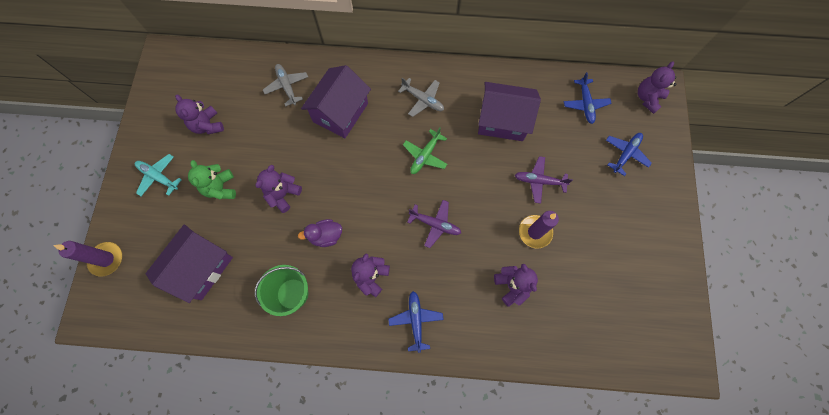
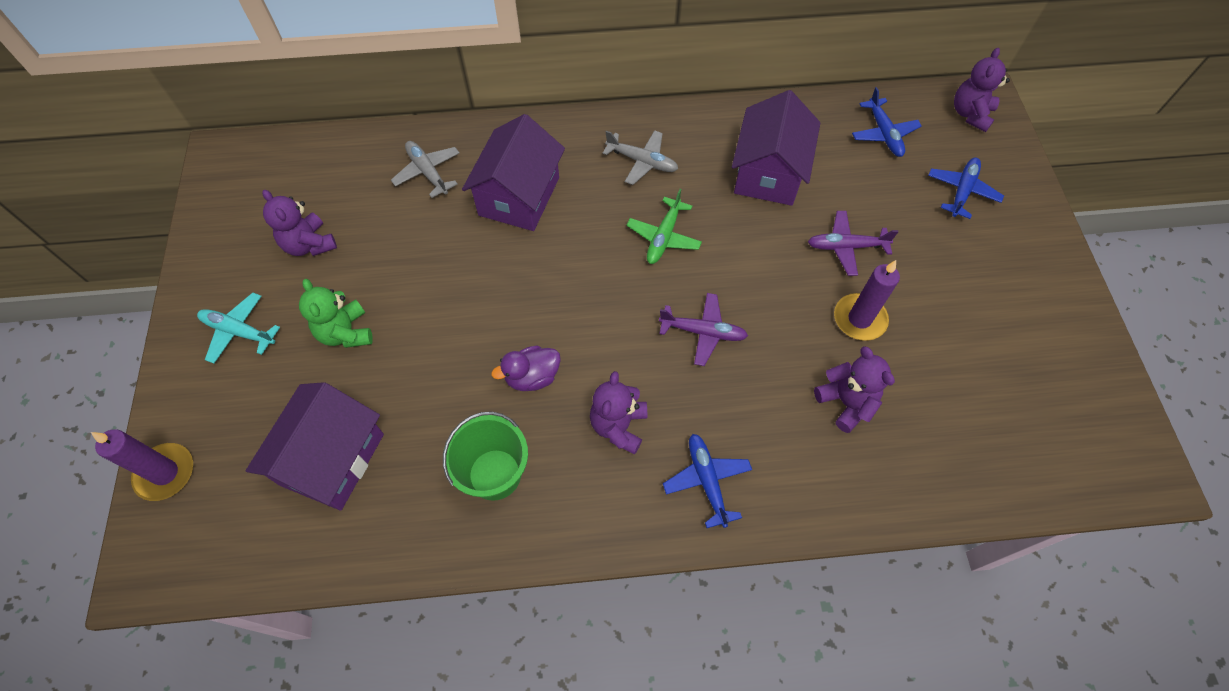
camera: 10 degrees left, 10 degrees down
(283, 194) = (450, 326): purple teddy bear -> none
(502, 121) = (768, 173): purple house -> purple house turned 75 degrees counterclockwise

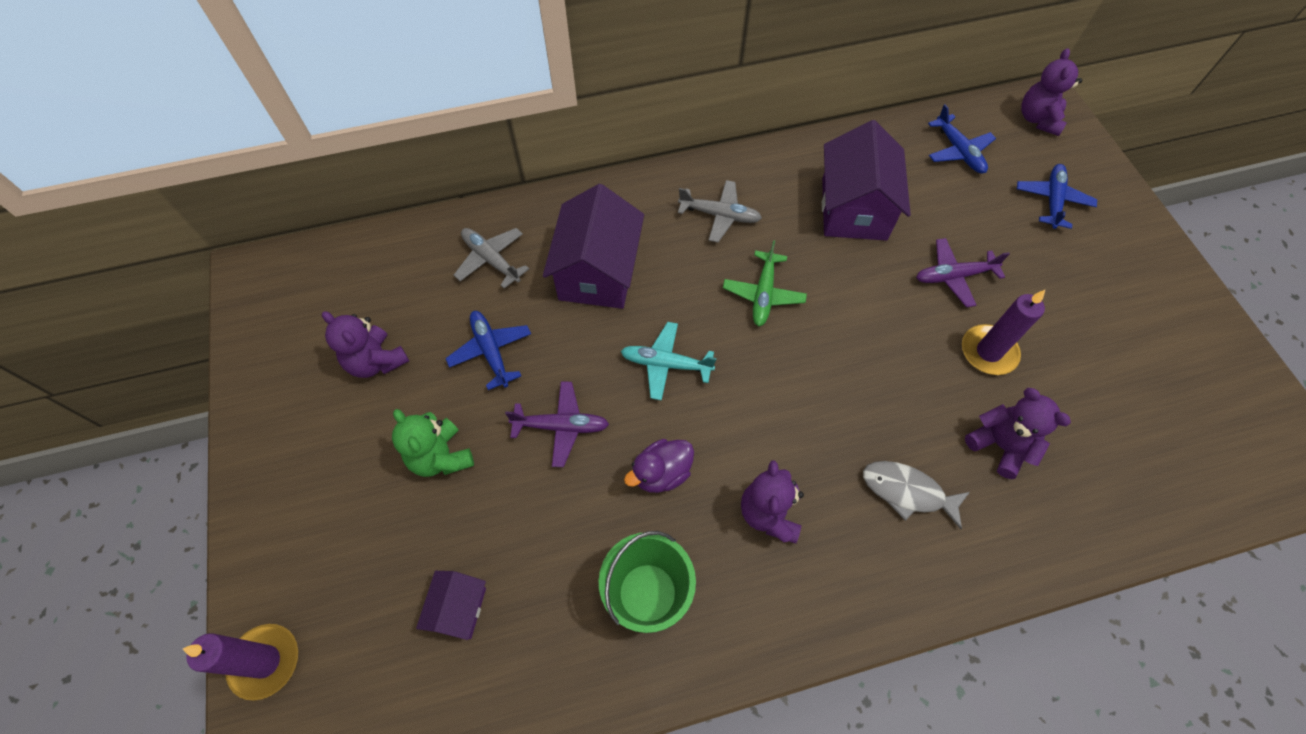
camera: 10 degrees left, 0 degrees up
(239, 331) = (317, 476): turquoise plane -> turquoise plane (666, 364)
(332, 459) = (458, 609): purple house -> purple house, size x0.51
(703, 332) = (831, 392): purple plane -> purple plane (561, 426)
(707, 481) = (879, 559): blue plane -> blue plane (491, 351)
(748, 428) = (907, 492): none -> grey fish

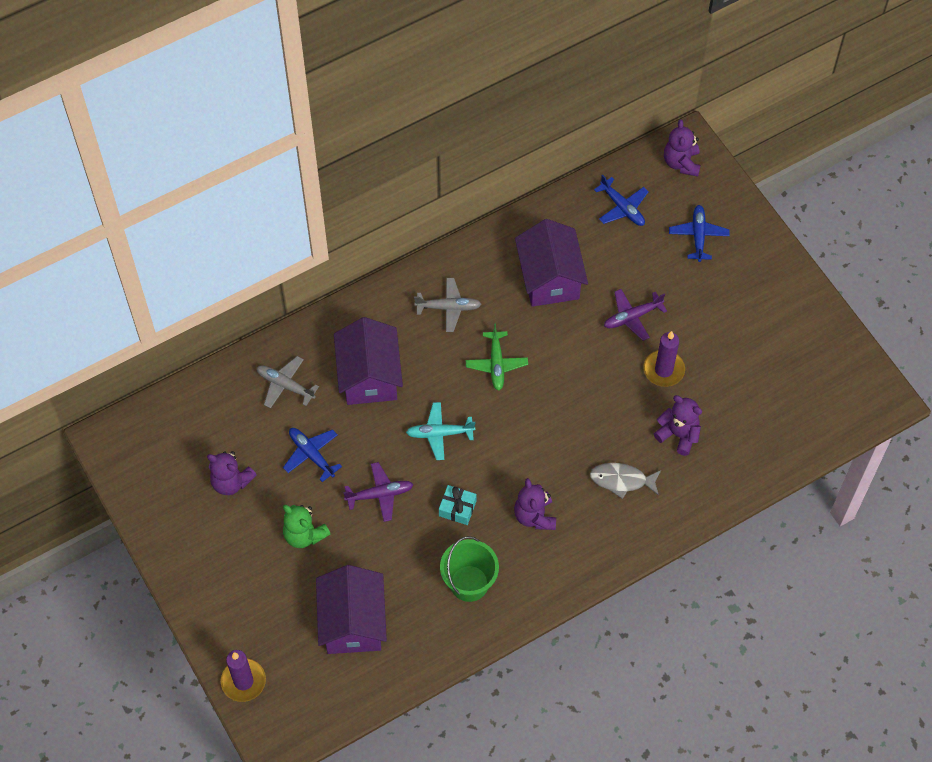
camera: 15 degrees left, 0 degrees up
(458, 609) = (352, 622): purple house -> purple house, size x1.96
(661, 473) = (457, 508): purple duck -> turquoise gift

